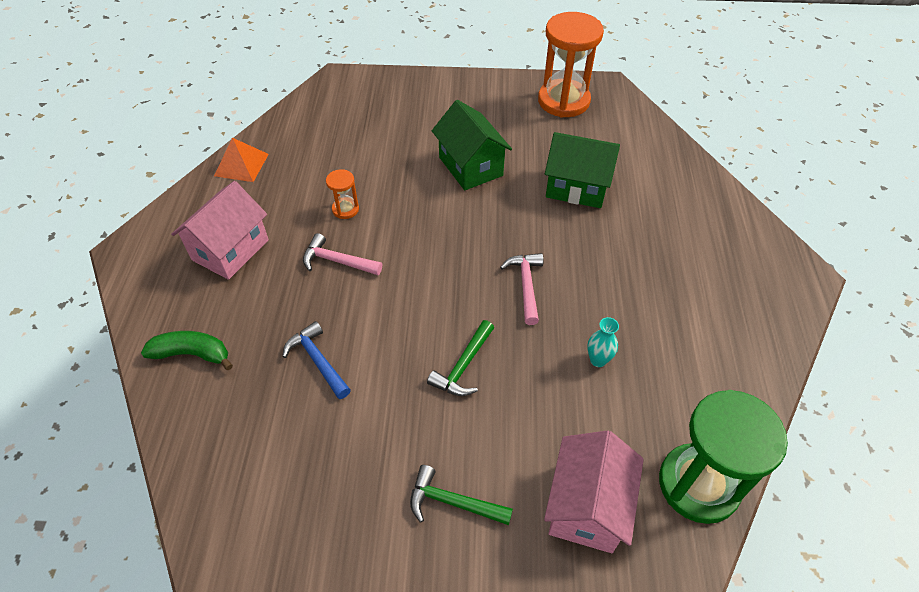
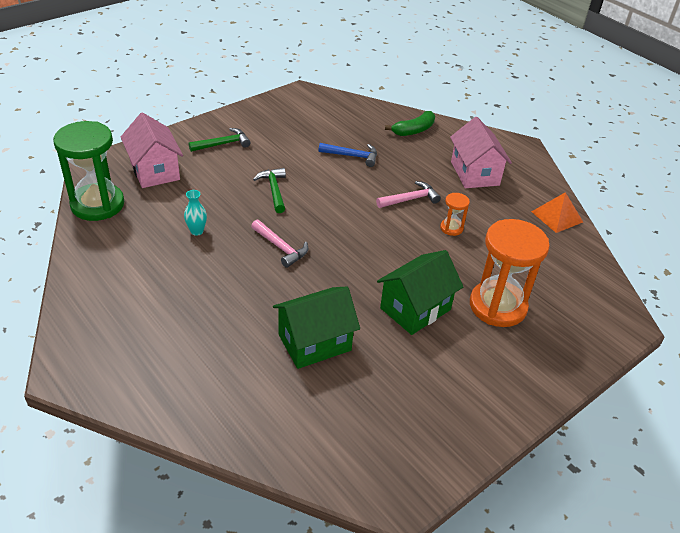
camera: 135 degrees right, 10 degrees down
(470, 166) = (415, 309): green house -> green house turned 60 degrees counterclockwise
(563, 101) = (420, 438): orange hourglass -> orange hourglass (497, 306)

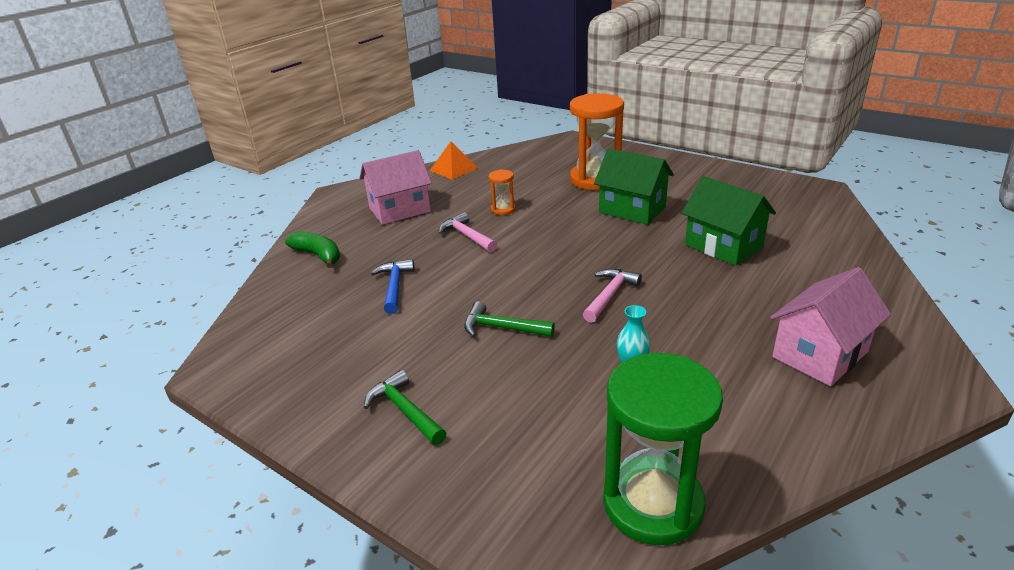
camera: 100 degrees left, 10 degrees down
(155, 171) = (518, 467): pink house -> pink house (820, 354)
(274, 190) = (502, 328): green hammer -> green hammer turned 45 degrees clockwise

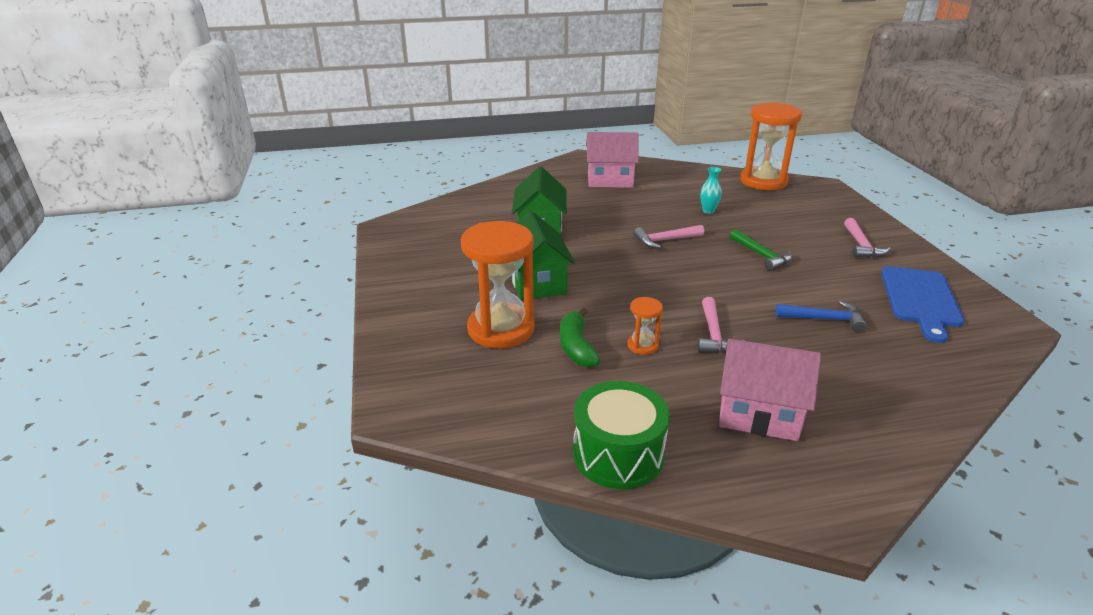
camera: 140 degrees left, 0 degrees up
(313, 353) = (920, 300): none -> blue cutting board
(318, 255) = (897, 395): green banana -> green banana (576, 347)
(395, 286) = (824, 319): blue hammer -> blue hammer turned 120 degrees counterclockwise
(405, 410) = (861, 245): green hammer -> pink hammer
(453, 169) = (618, 454): orange pyramid -> green drum
(653, 503) = (763, 181): green hourglass -> orange hourglass

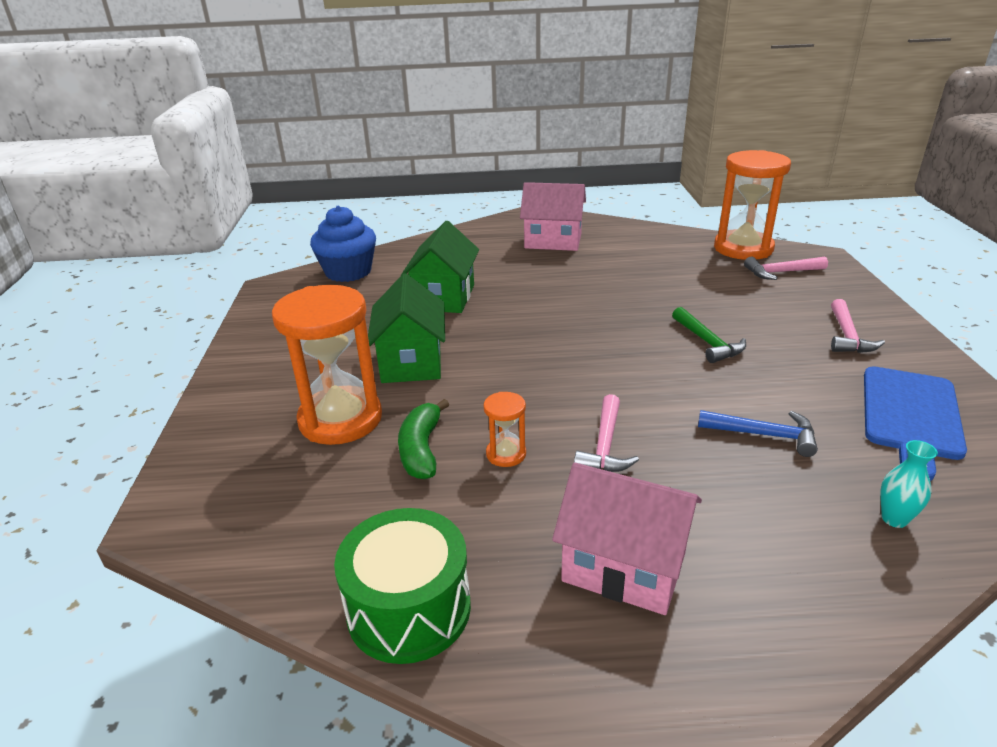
camera: 10 degrees right, 0 degrees up
(447, 212) = (348, 272): none -> blue cupcake
(665, 240) = (590, 317): pink hammer -> pink hammer (781, 272)
(708, 211) = (659, 282): turquoise vase -> turquoise vase (894, 519)

